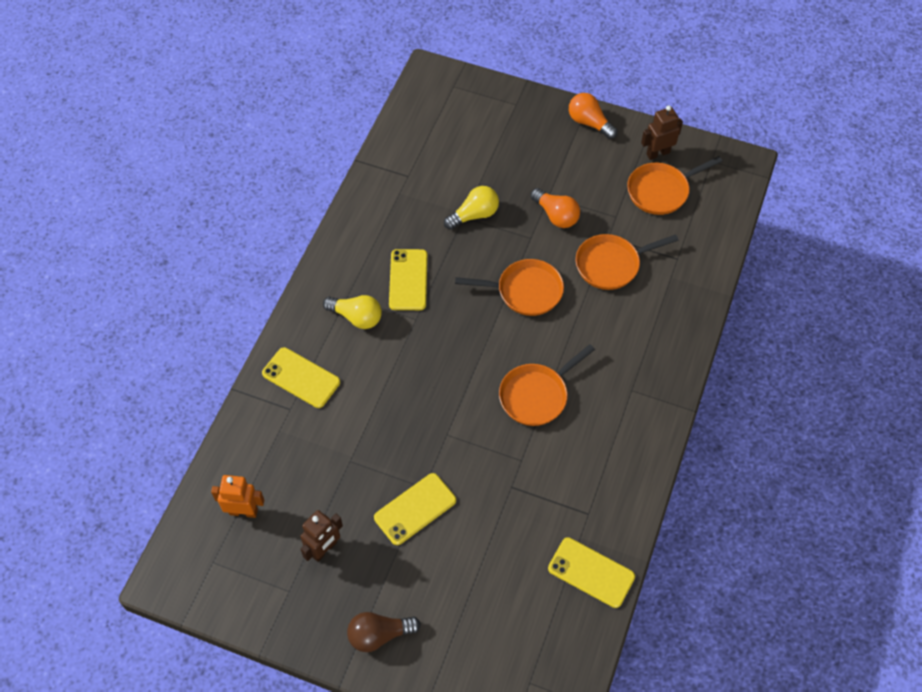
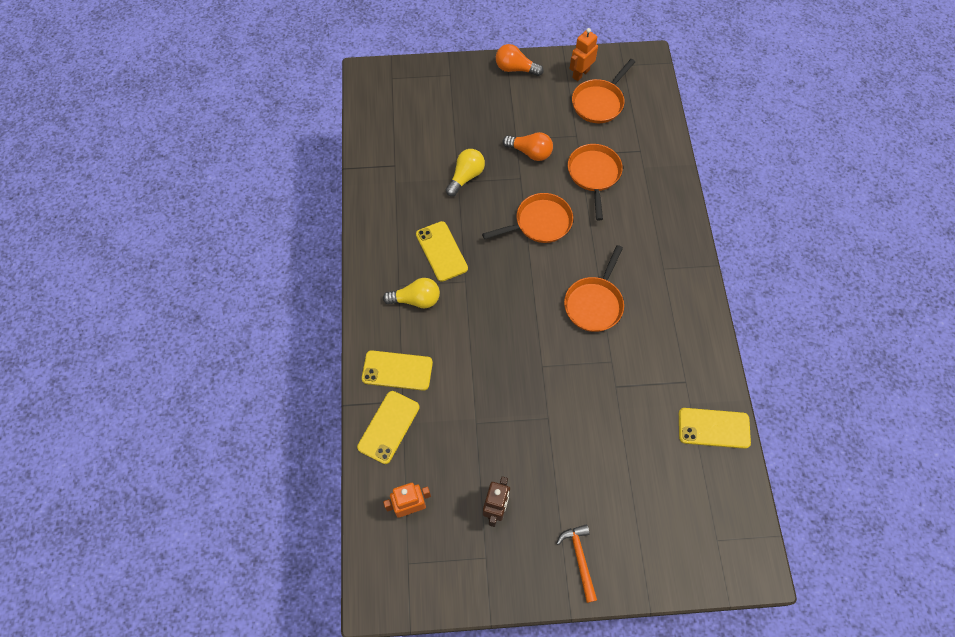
camera: 25 degrees left, 5 degrees up
(379, 634) = (579, 558): brown light bulb -> orange hammer
(415, 509) = (551, 439): yellow phone -> yellow phone (389, 427)
(611, 264) = (594, 175): orange pan -> orange pan turned 135 degrees clockwise
(658, 153) = (580, 74): brown robot -> orange robot

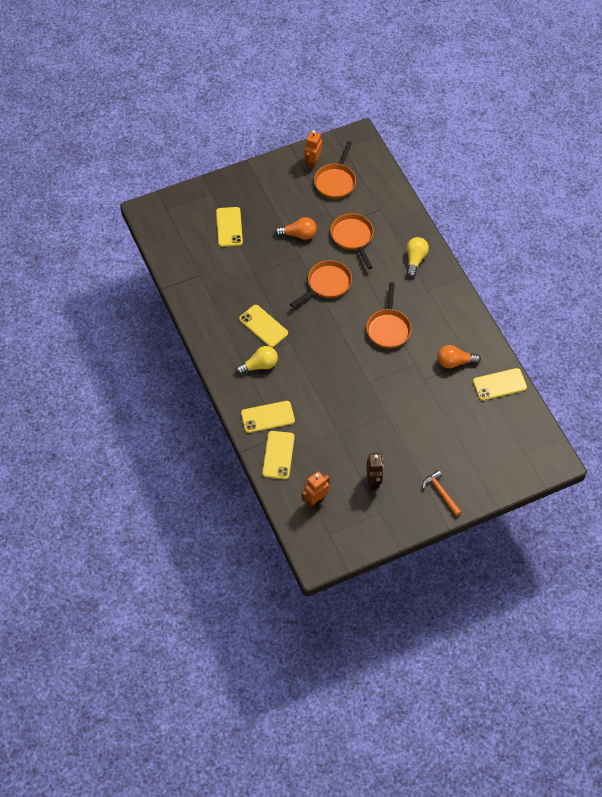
camera: 20 degrees left, 5 degrees down
(452, 120) = (229, 227): none -> yellow phone
(466, 177) = (258, 267): yellow light bulb -> yellow light bulb (415, 260)
(515, 69) = (261, 173): orange light bulb -> orange light bulb (455, 362)

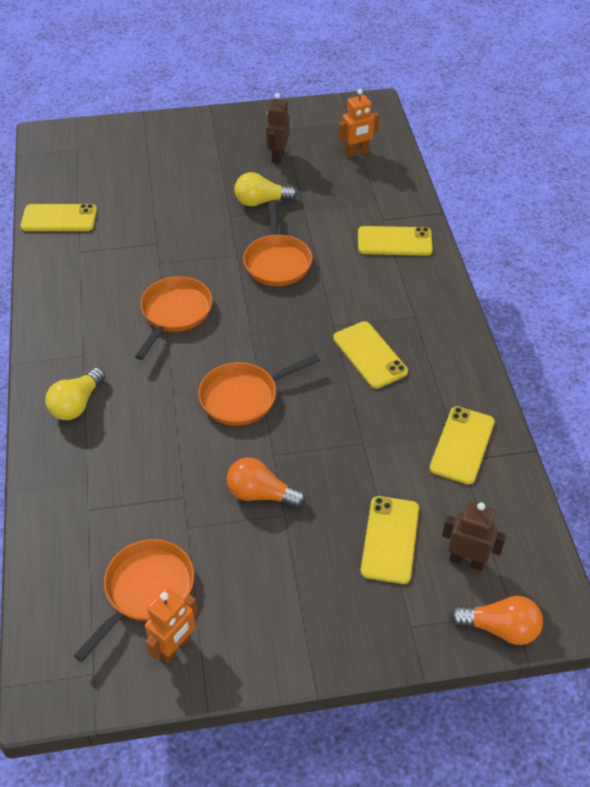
camera: 165 degrees left, 10 degrees down
(190, 225) = (467, 560): none -> brown robot
(259, 365) = (390, 303): yellow light bulb -> yellow light bulb (261, 201)
(278, 455) = (391, 200): yellow phone -> yellow phone (462, 445)
(353, 237) = (164, 467): orange pan -> orange pan (277, 261)
(441, 493) = (201, 133): orange hammer -> none
(455, 362) = (102, 254): orange light bulb -> orange light bulb (500, 628)

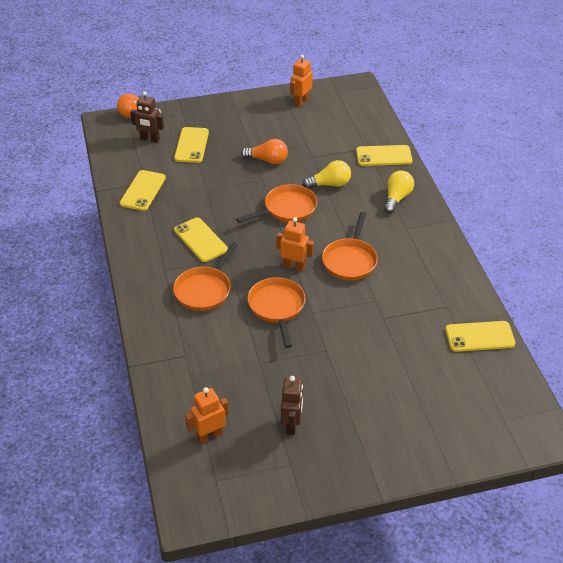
camera: 175 degrees right, 5 degrees down
(145, 590) = (322, 119): orange pan -> orange pan (205, 290)
(248, 310) = (294, 266): none -> orange robot
(261, 201) = (300, 367): yellow light bulb -> yellow light bulb (329, 184)
(394, 241) = (176, 333): yellow phone -> yellow phone (383, 156)

